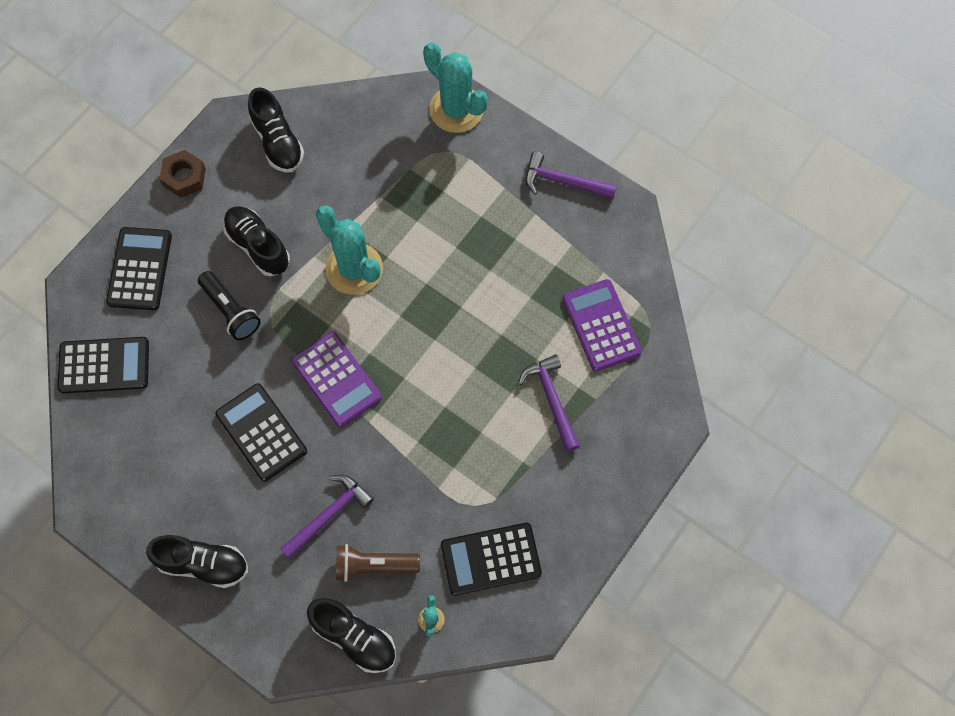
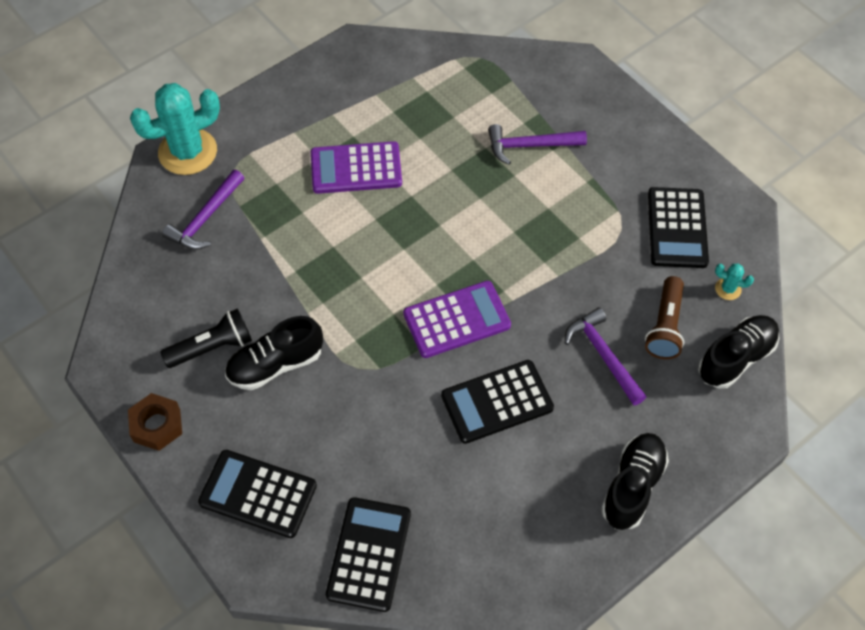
camera: 75 degrees left, 10 degrees down
(231, 311) = (345, 406): black flashlight -> black flashlight (212, 347)
(277, 142) = (153, 321): black shoe -> none
(354, 269) = (336, 279): turquoise cactus -> none
(563, 182) = (307, 85): purple hammer -> purple hammer (206, 218)
(601, 325) = (466, 92): purple calculator -> purple calculator (356, 168)

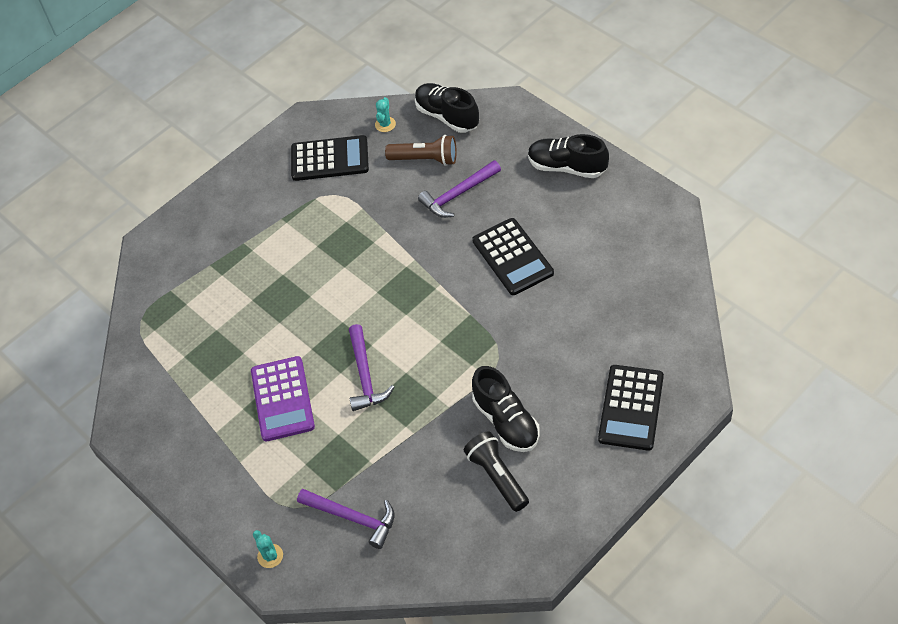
camera: 90 degrees left, 5 degrees down
(157, 425) = (585, 502): brown nut -> none
(188, 152) = (270, 556): turquoise cactus -> turquoise cactus, size x0.42
(369, 554) = (662, 320): black calculator -> none
(457, 320) = (440, 295): purple calculator -> none
(530, 146) = (248, 267): purple hammer -> purple hammer (365, 375)

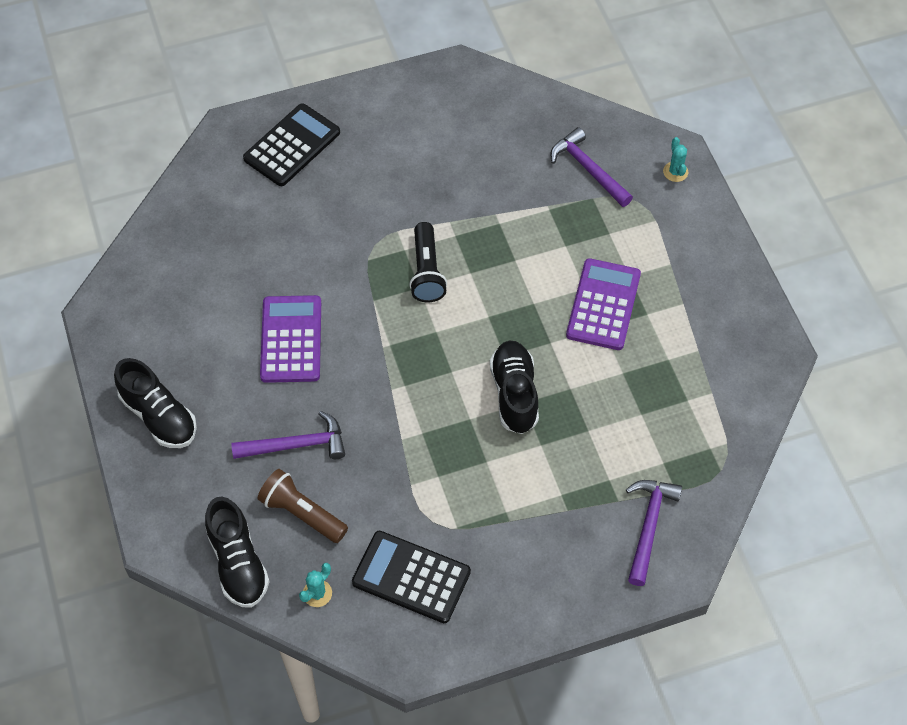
camera: 160 degrees left, 5 degrees up
(365, 375) = (510, 289): purple hammer -> purple hammer (648, 526)
(497, 476) = (444, 145): black flashlight -> black flashlight (427, 271)
(506, 421) = (406, 185): black shoe -> black shoe (514, 394)
(512, 257) = (291, 339): black calculator -> purple calculator

